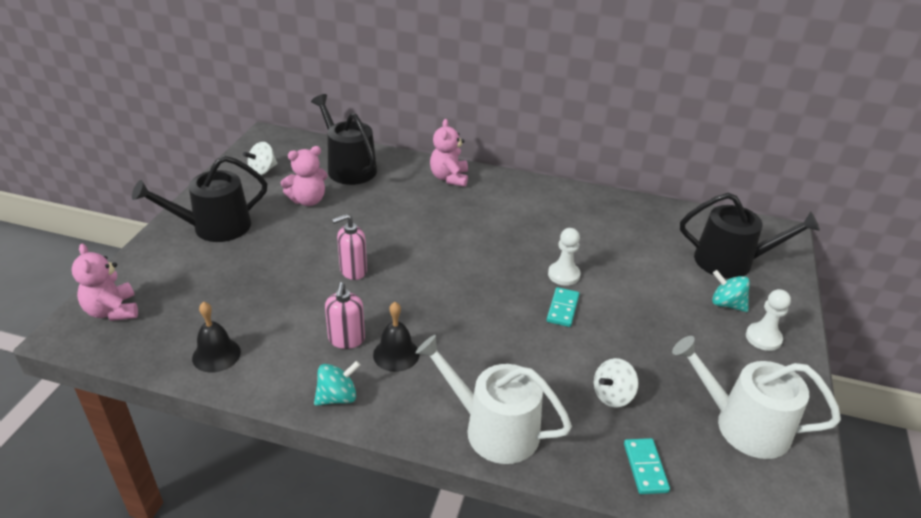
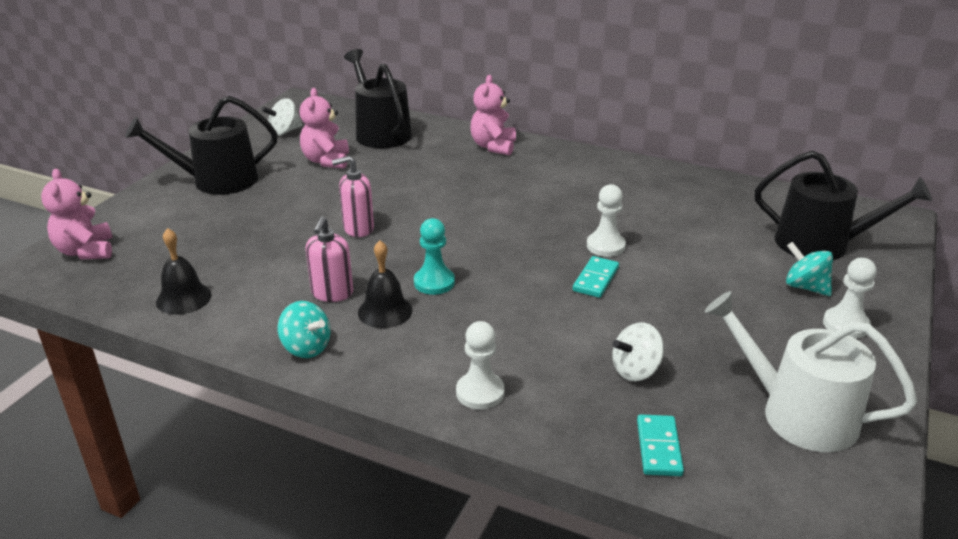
camera: 10 degrees right, 5 degrees down
(308, 200) = (326, 161): pink teddy bear -> pink teddy bear turned 105 degrees clockwise
(337, 397) = (306, 348): turquoise spinning top -> turquoise spinning top turned 60 degrees clockwise
(431, 322) = (434, 282): none -> turquoise pawn
(493, 428) = (480, 392): white watering can -> white pawn

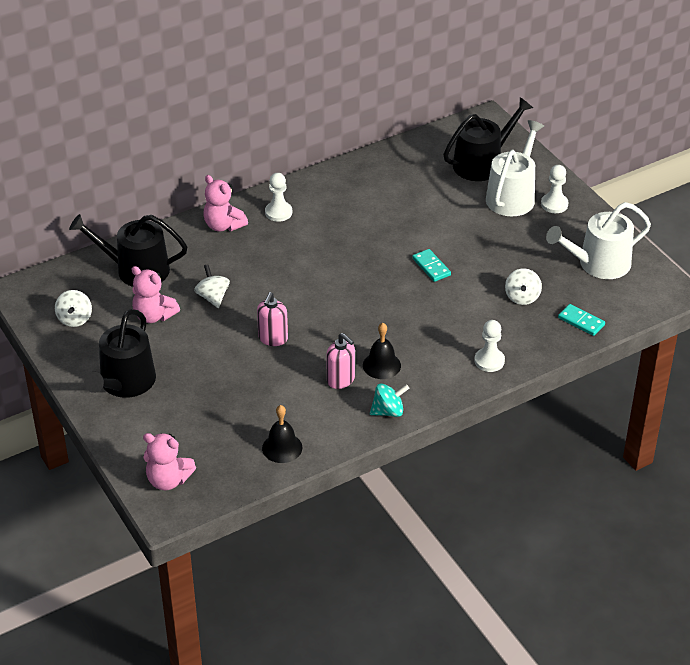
camera: 55 degrees left, 10 degrees up
(385, 177) = (213, 297): none -> white spinning top
(434, 282) = (371, 332): turquoise pawn -> none
(605, 246) = (402, 244): white pawn -> white pawn (278, 212)
(805, 287) = (512, 196): turquoise spinning top -> white watering can

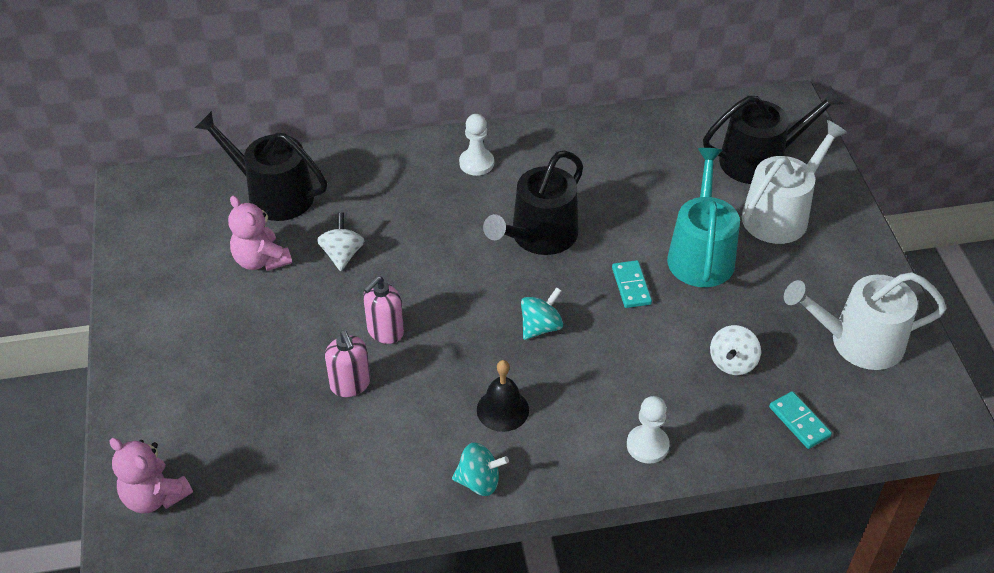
camera: 20 degrees right, 5 degrees up
(75, 319) = (170, 239): white spinning top -> none
(125, 383) = (178, 342): black watering can -> black watering can (539, 236)
(223, 225) = (403, 163): pink teddy bear -> none
(282, 448) = (318, 493): black bell -> none
(341, 380) = (440, 416): pink soap dispenser -> pink soap dispenser (350, 384)
(381, 308) = (541, 327): none -> turquoise spinning top
(469, 235) = (701, 254): none -> turquoise watering can
(554, 204) = (831, 240): white pawn -> none

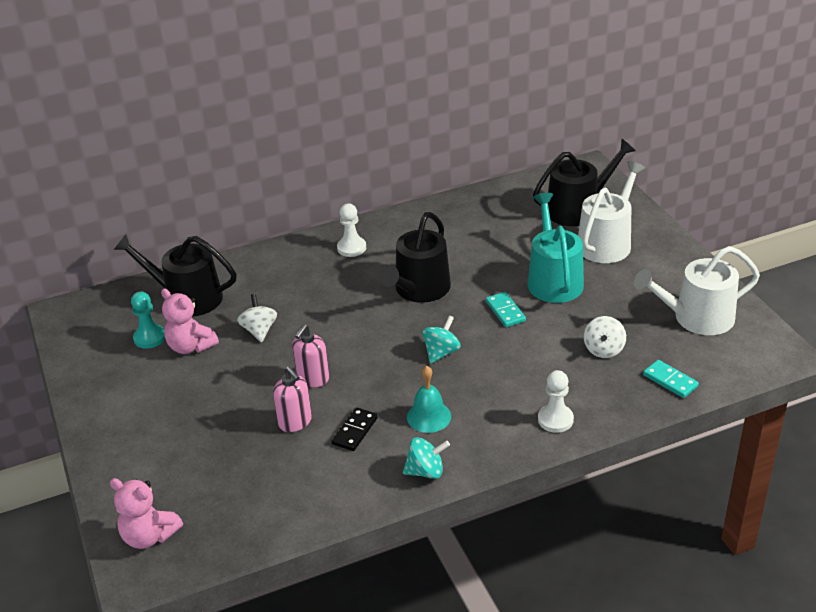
camera: 10 degrees left, 10 degrees down
(219, 239) = (150, 338): none -> turquoise pawn
(414, 411) = (355, 431): none -> black domino
(502, 409) = (429, 416): black bell -> turquoise bell

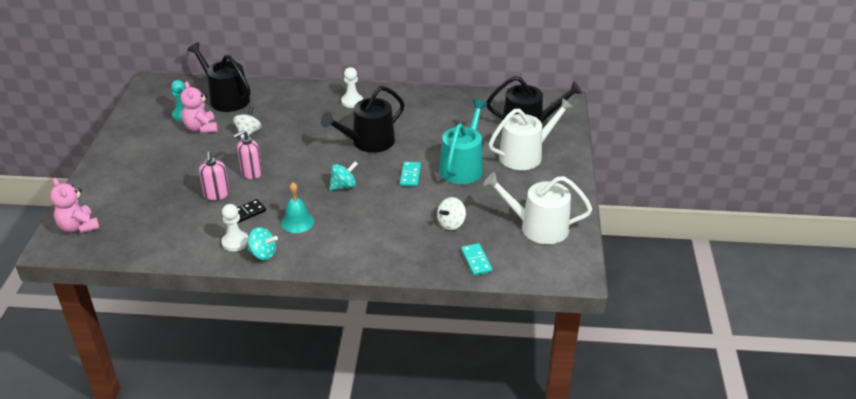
camera: 25 degrees right, 0 degrees up
(555, 419) = (374, 255): white pawn -> white pawn (235, 242)

